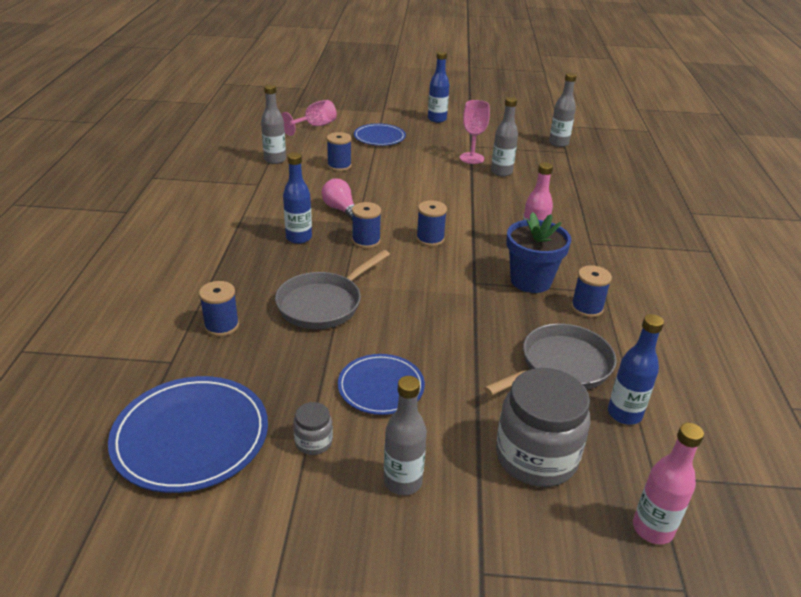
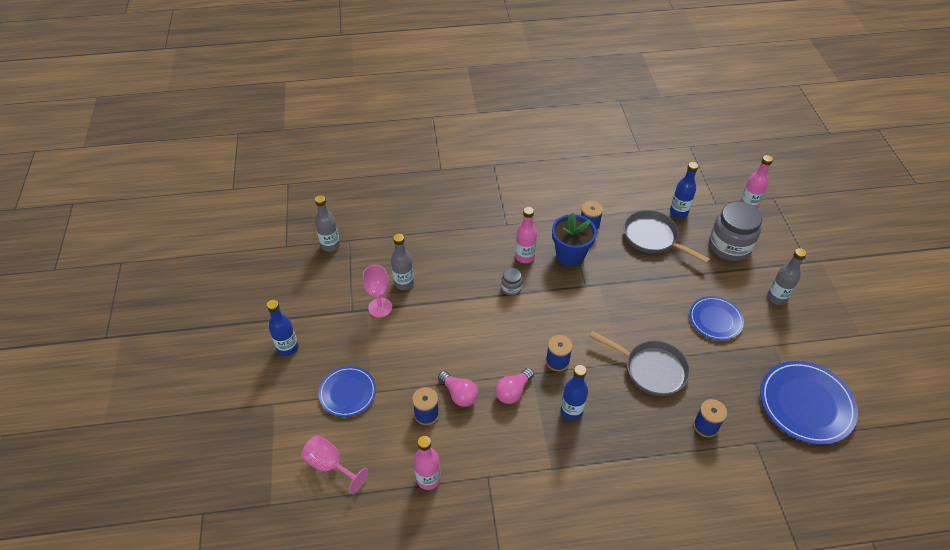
camera: 100 degrees left, 15 degrees up
(275, 160) = (428, 479): grey bottle -> pink bottle
(313, 442) = (774, 342): grey jar -> grey jar (511, 288)
(352, 183) = (459, 394): none -> pink light bulb
(430, 239) = (537, 319): blue spool -> none

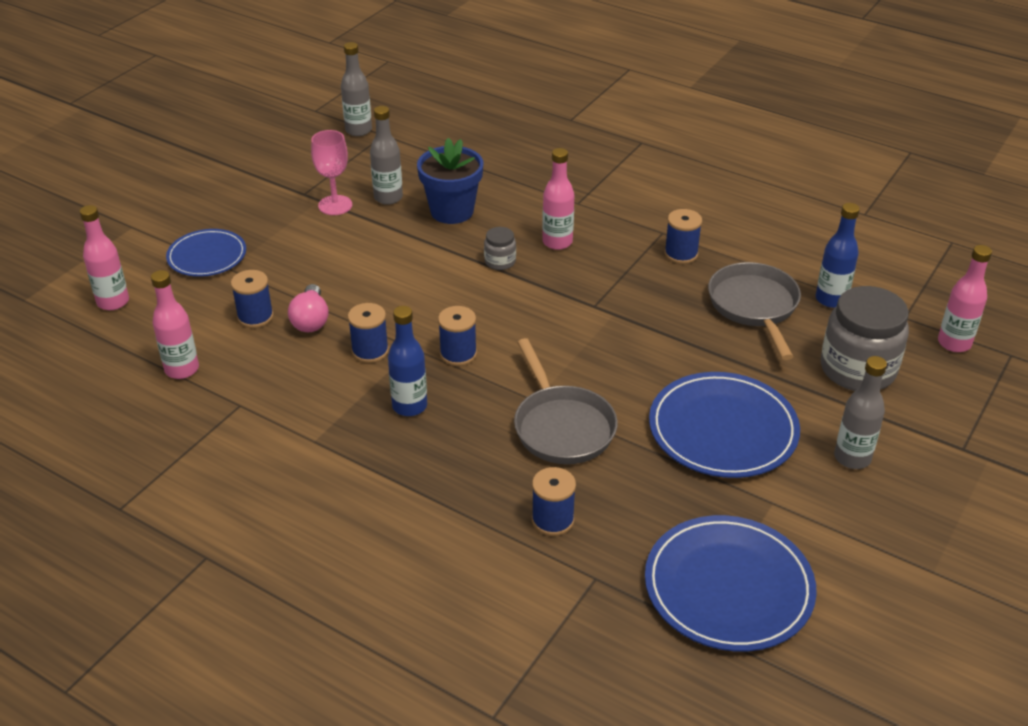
camera: 40 degrees right, 10 degrees down
(288, 348) = (204, 191): blue bottle -> none
(330, 464) = (113, 302): pink goblet -> pink bottle
(513, 391) = (370, 351): pink light bulb -> blue spool
(570, 255) = (616, 268): blue flower pot -> blue flower pot (452, 211)
(715, 319) = (723, 429): blue plate -> blue plate, size x1.62

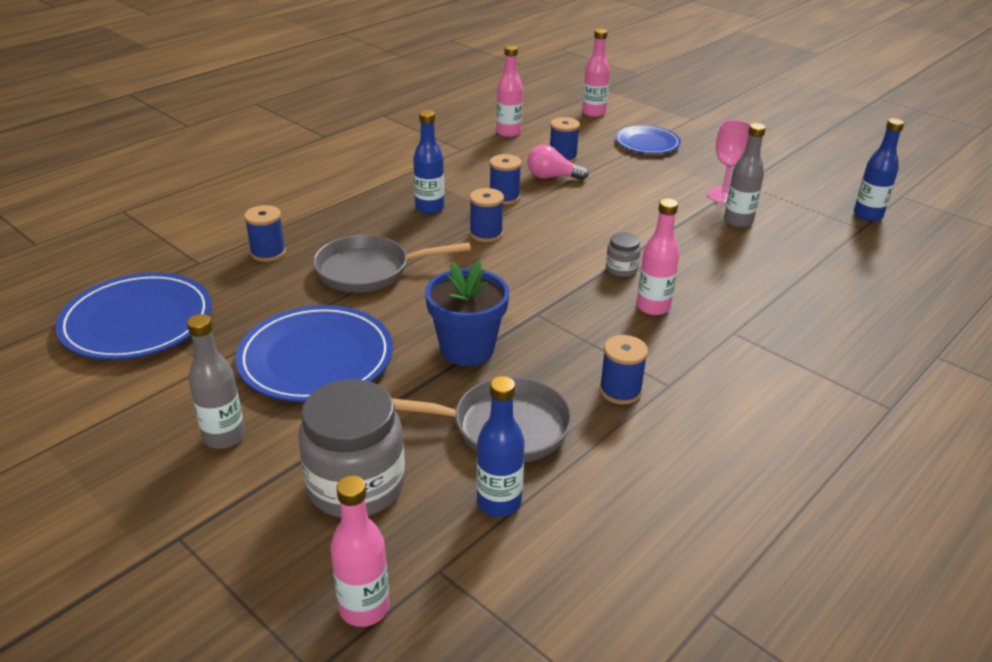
camera: 100 degrees right, 5 degrees down
(358, 130) = (867, 215): grey bottle -> blue bottle
(452, 211) = (714, 252): blue flower pot -> blue flower pot (467, 349)

